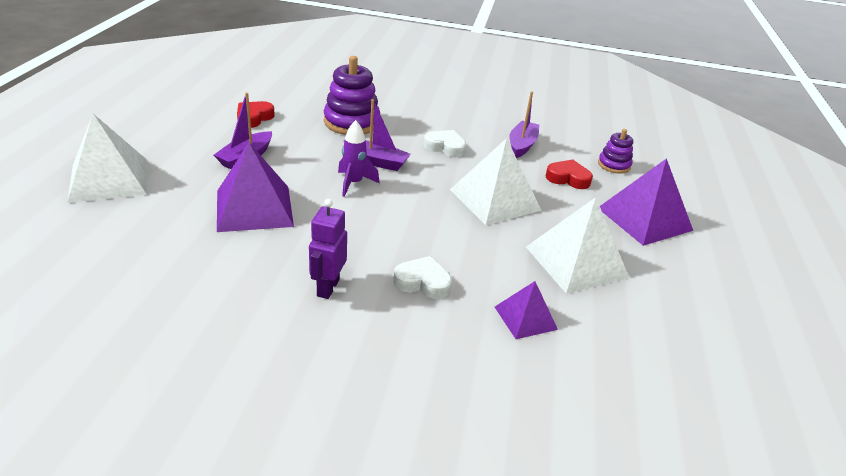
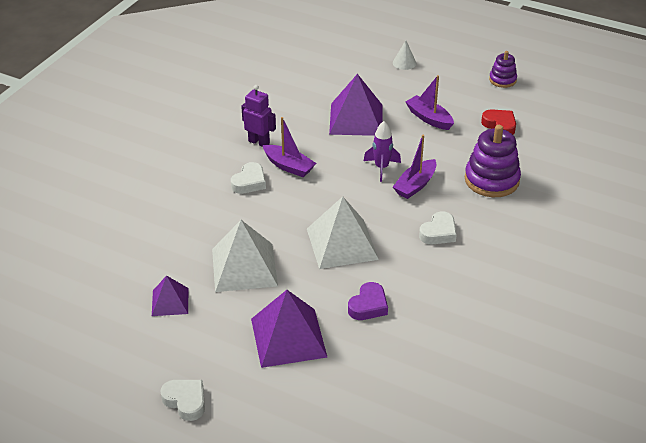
camera: 110 degrees right, 5 degrees up
(109, 179) = (404, 63): white pyramid -> white cone
(522, 145) = (439, 291): purple boat -> purple boat (289, 166)
(525, 318) = (197, 221): purple pyramid -> purple pyramid (170, 301)
(568, 178) = (368, 306): red heart -> purple heart
(614, 165) = (389, 355): purple stacking toy -> purple stacking toy (502, 80)
(776, 271) = (185, 401): none -> white heart

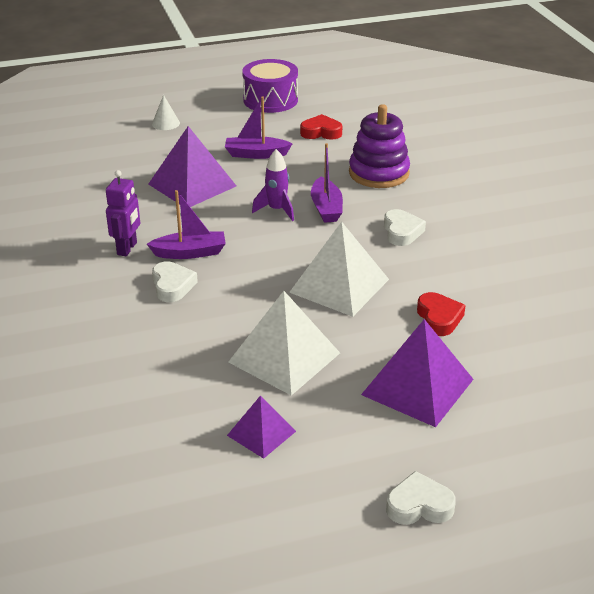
camera: 45 degrees left, 5 degrees down
(259, 142) = (127, 248): purple robot -> purple robot turned 120 degrees clockwise
(368, 306) = (439, 318): purple heart -> red heart
(502, 80) = (270, 100): purple stacking toy -> purple drum

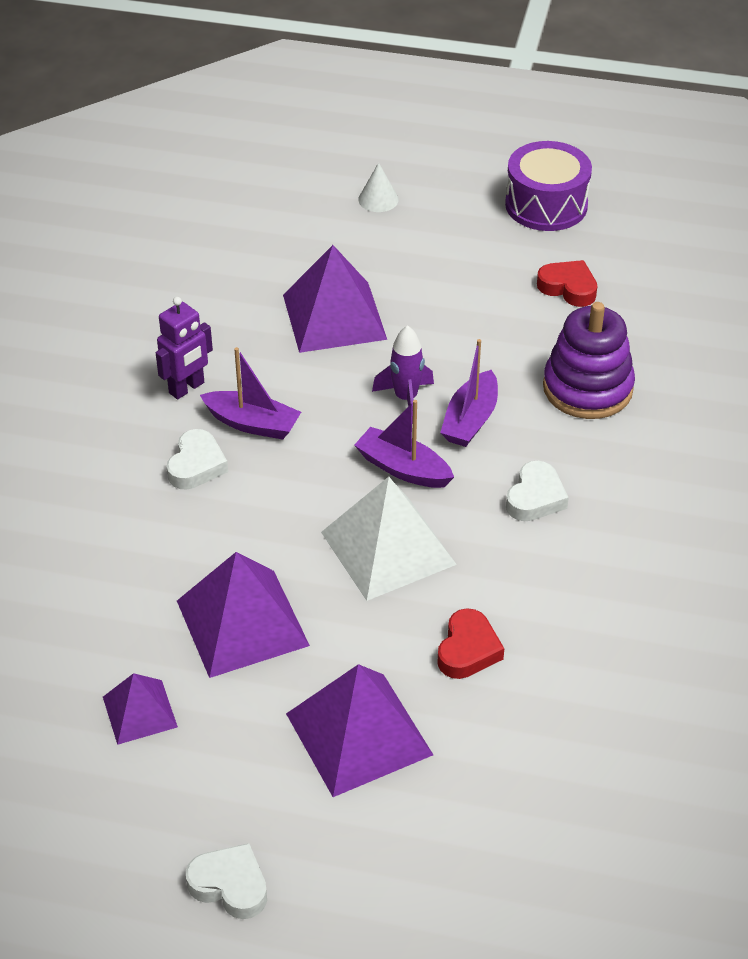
camera: 30 degrees right, 10 degrees up
(256, 154) = (452, 295): purple boat -> purple boat (403, 468)
(284, 357) = (242, 623): white pyramid -> purple pyramid

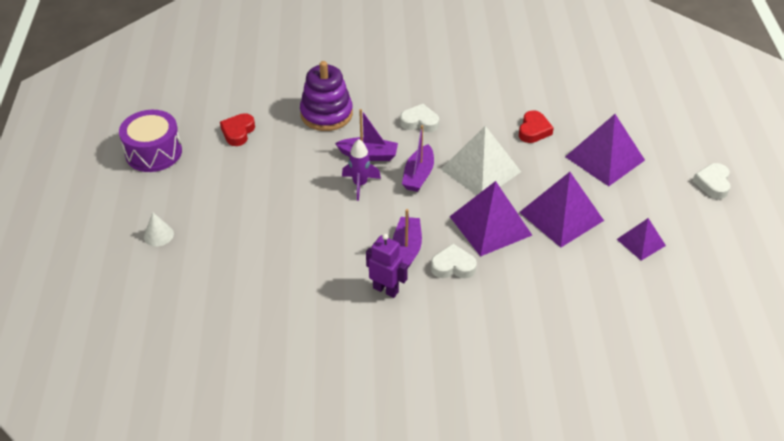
camera: 105 degrees left, 0 degrees up
(334, 317) = (293, 232): purple pyramid -> purple pyramid (490, 225)
(468, 650) = (533, 130): red heart -> red heart turned 105 degrees clockwise

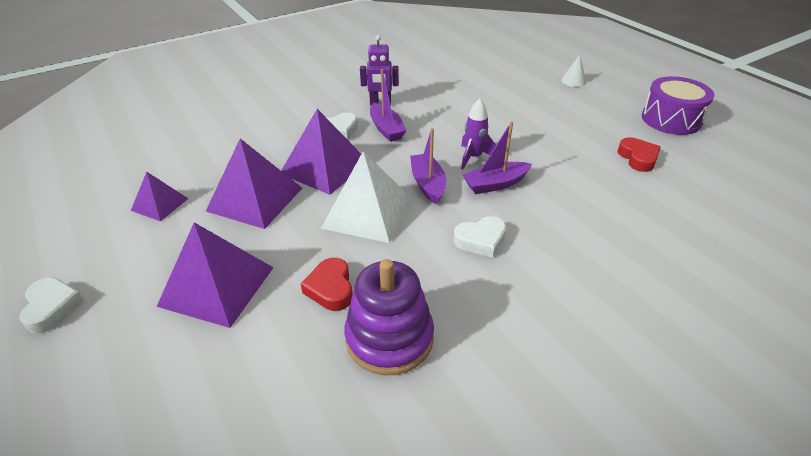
camera: 150 degrees right, 5 degrees down
(326, 114) = (588, 208): purple stacking toy -> purple stacking toy (389, 338)

